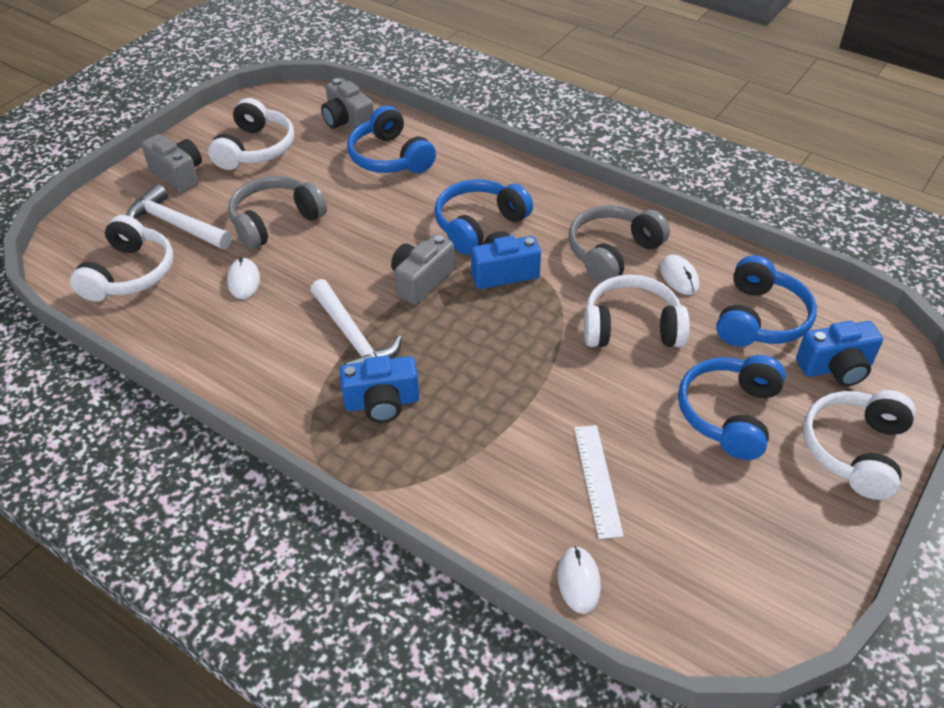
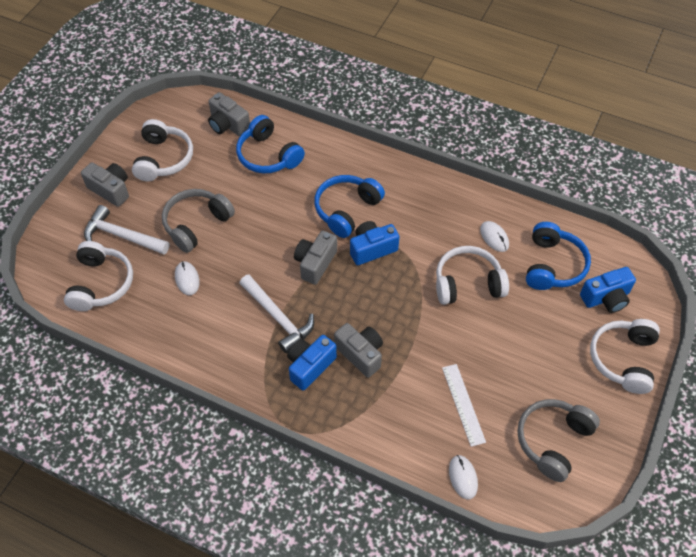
camera: 10 degrees left, 10 degrees up
(382, 403) = (310, 366): blue camera -> blue camera turned 150 degrees clockwise
(458, 396) = (360, 354): none -> grey camera
(612, 253) = (445, 222): grey headphones -> grey headphones (553, 441)
(729, 414) = (541, 343): blue headphones -> none

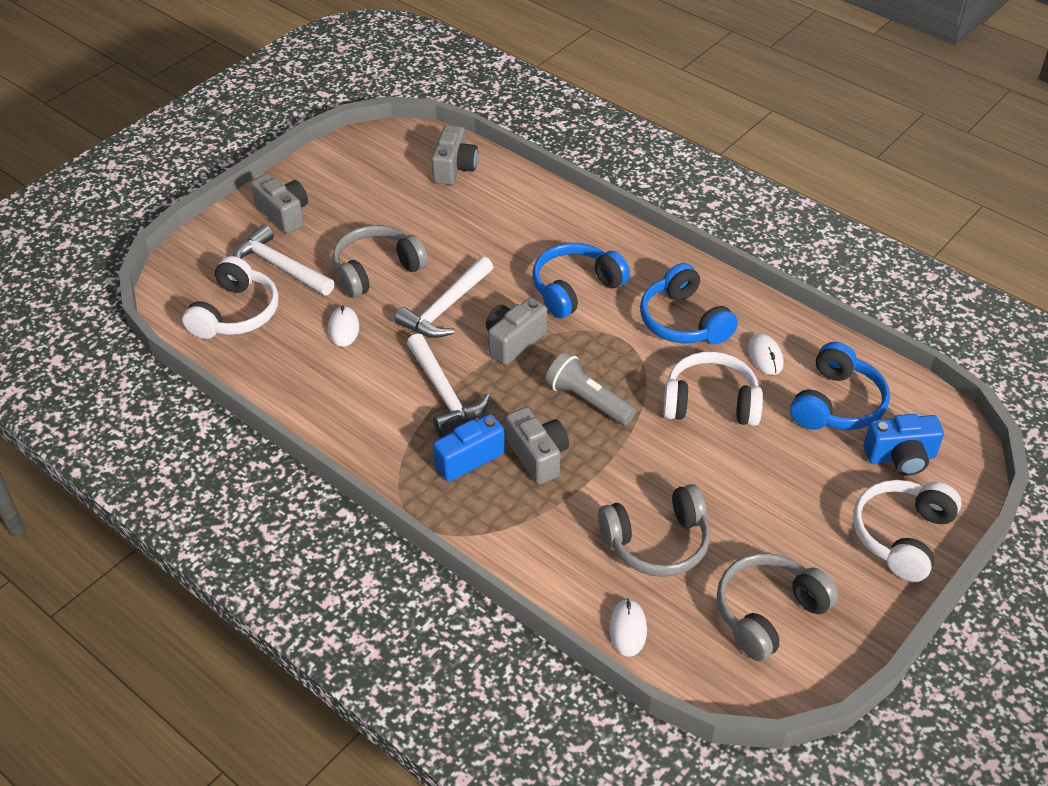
camera: 15 degrees right, 10 degrees down
(163, 159) = (361, 192): white headphones -> none
(228, 125) = (454, 168): grey camera -> grey camera turned 135 degrees counterclockwise
(257, 246) = (445, 308): none -> white hammer
(268, 155) = (494, 210): blue headphones -> blue headphones (683, 321)
(372, 249) = (594, 339): blue camera -> none
(382, 300) = (587, 400): none -> grey flashlight
(463, 404) = (657, 542): white ruler -> grey headphones

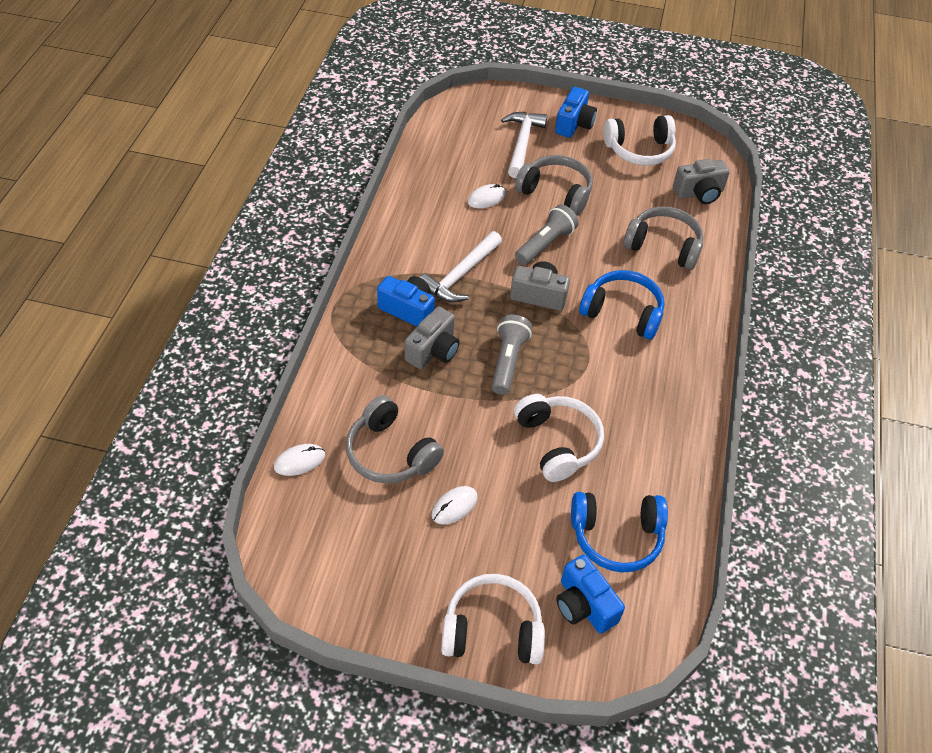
camera: 60 degrees right, 5 degrees up
(236, 313) = (463, 141): white headphones -> white headphones (639, 150)
(284, 214) = (574, 124): grey camera -> blue camera
(445, 308) = (545, 244): white hammer -> grey flashlight
(683, 321) = (638, 395): blue headphones -> none
(765, 356) = (637, 465): white mouse -> white mouse (454, 506)
(768, 613) = (359, 550): grey headphones -> grey headphones (663, 246)

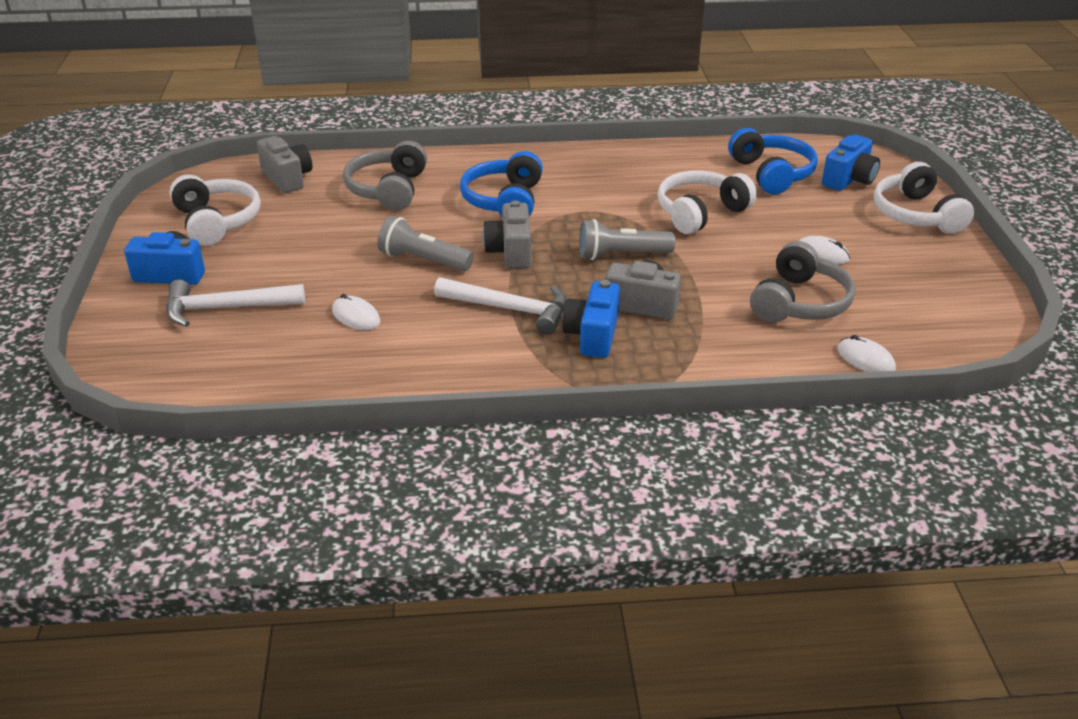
camera: 105 degrees left, 15 degrees down
(556, 193) = (323, 267): grey headphones -> none

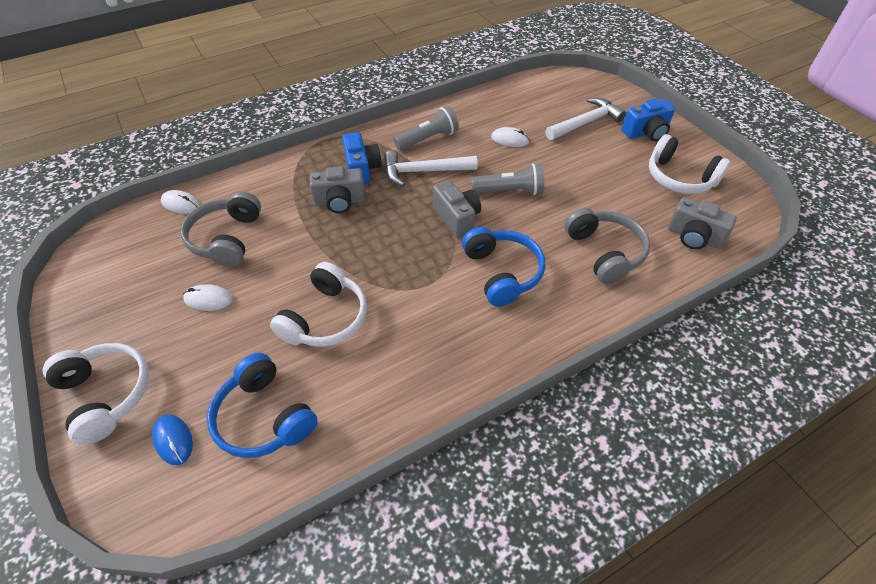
camera: 155 degrees right, 15 degrees up
(621, 255) = (374, 242): grey flashlight -> grey flashlight (428, 139)
(849, 179) = (173, 440): blue camera -> blue mouse

